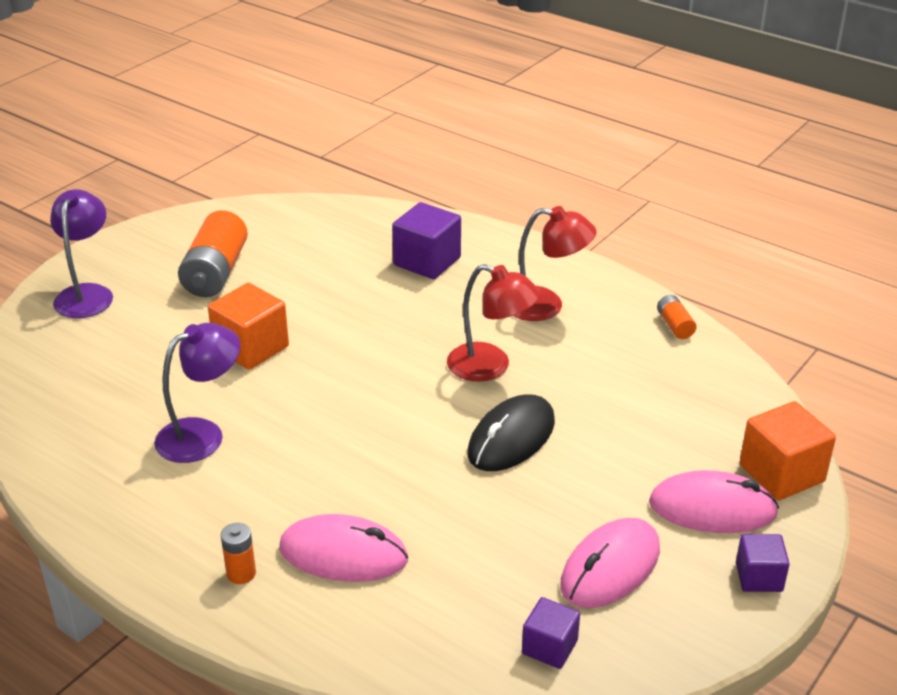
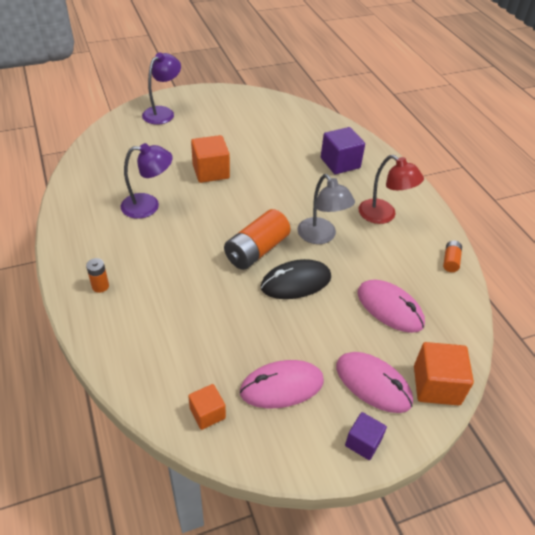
camera: 30 degrees right, 10 degrees up
(215, 272) = (229, 125): orange battery -> orange battery (256, 250)
(343, 554) = (154, 302): pink mouse -> pink mouse (390, 308)
(490, 367) = (321, 236): red lamp -> grey lamp
(549, 647) = (207, 413): purple cube -> orange cube

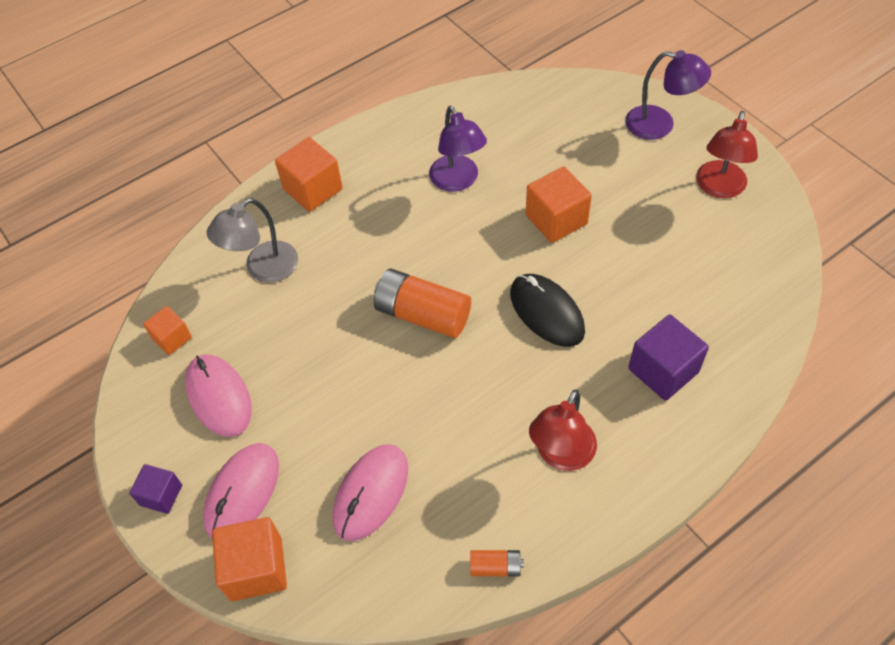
camera: 80 degrees right, 10 degrees up
(100, 286) = (313, 189): orange battery -> orange cube
(225, 108) = (719, 188): none -> red lamp
(296, 282) = (381, 372): black mouse -> black mouse (546, 312)
(321, 236) = (479, 382): grey lamp -> grey lamp (263, 269)

